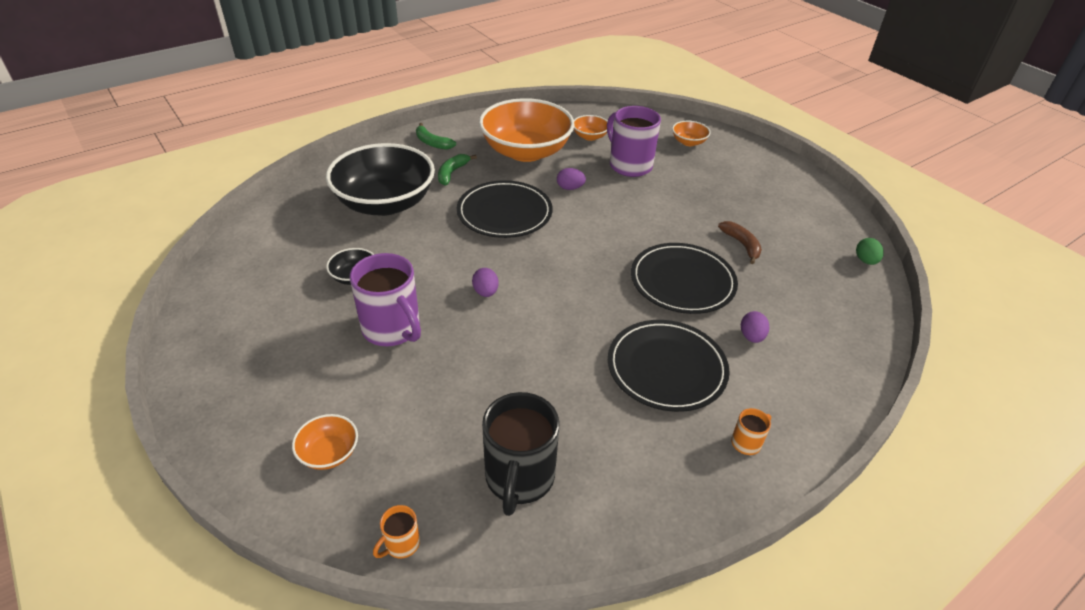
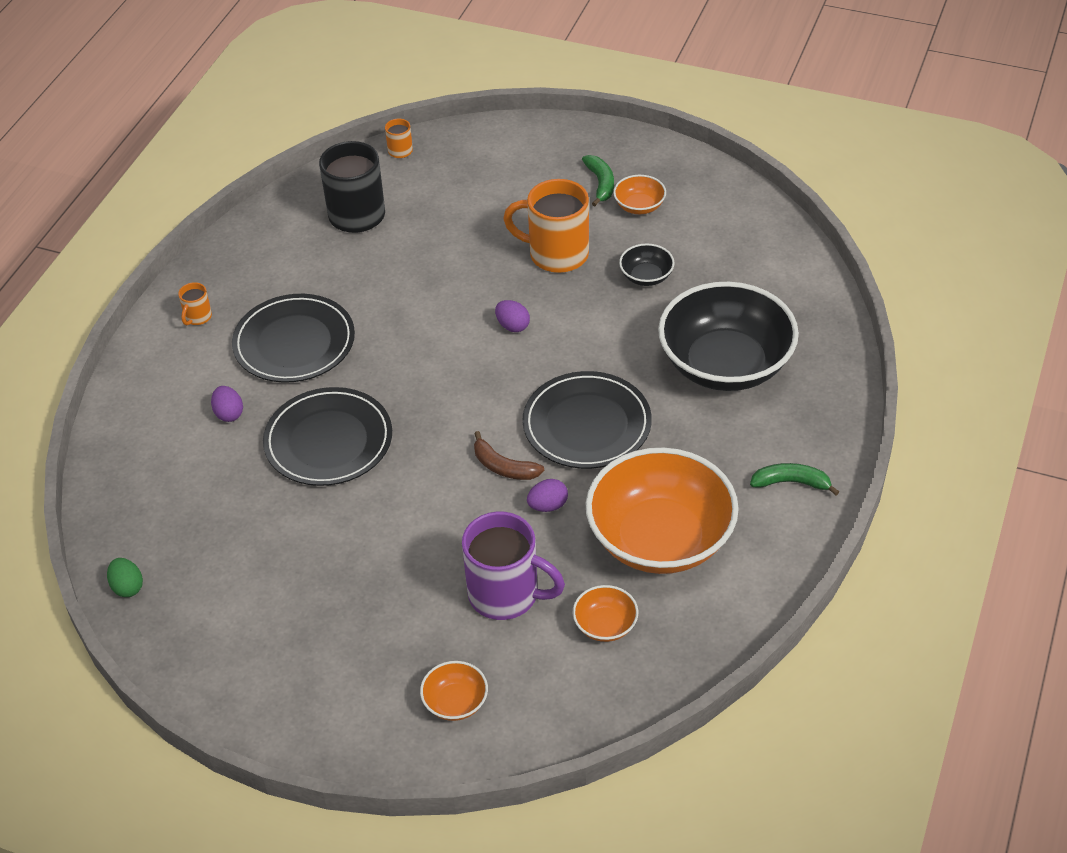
camera: 150 degrees right, 5 degrees up
(329, 453) = (500, 164): orange bowl -> orange bowl (639, 206)
(392, 329) = (556, 254): purple mug -> orange mug
(452, 173) = (708, 447): green banana -> green banana (600, 184)
(742, 245) = (286, 530): brown banana -> brown banana (503, 467)

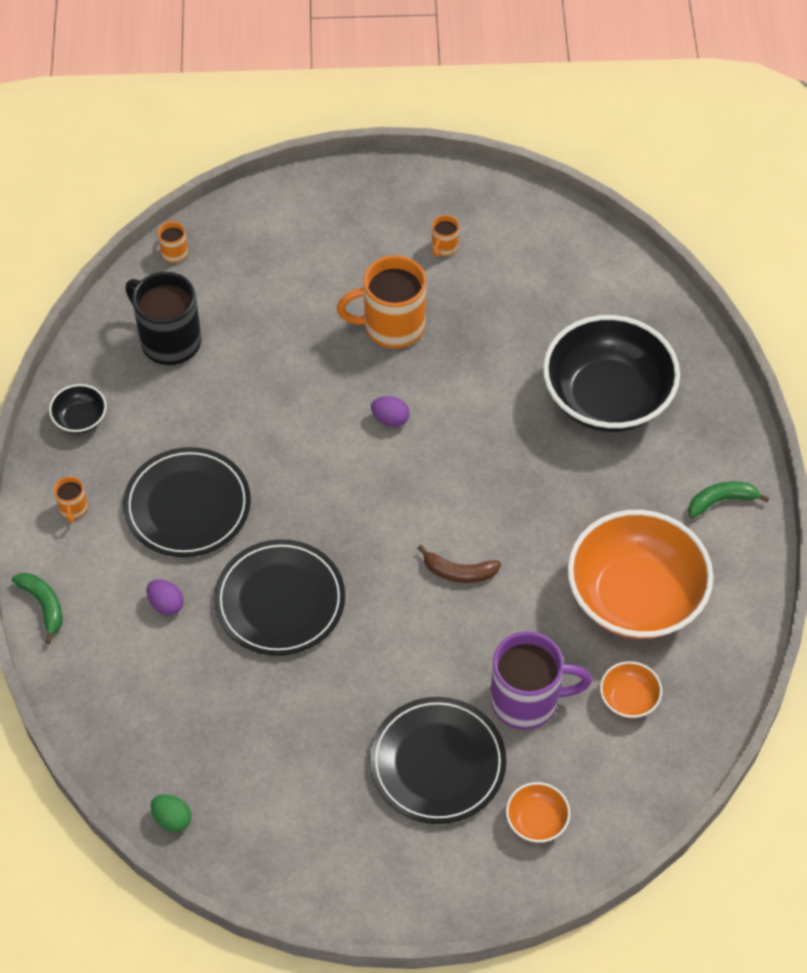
camera: 25 degrees left, 10 degrees up
(548, 506) = (519, 598): purple egg -> none
(587, 424) = (512, 502): black plate -> black plate (437, 763)
(600, 184) = (394, 233): green banana -> green banana (43, 605)
(639, 206) = (444, 247): orange bowl -> orange mug
(646, 276) = (489, 325): black bowl -> black bowl (80, 419)

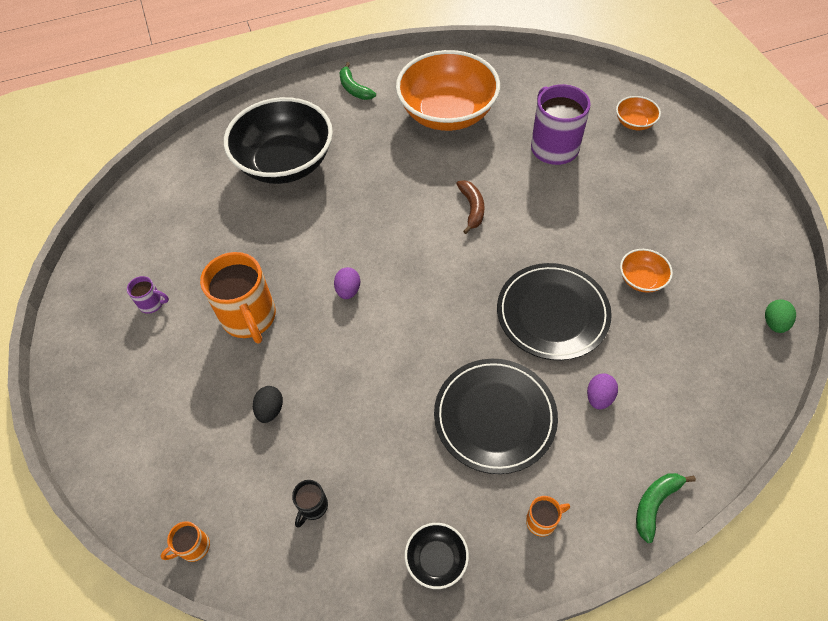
camera: 105 degrees left, 0 degrees up
(169, 340) = (312, 507): black mug -> black mug, size x0.45
(278, 326) = (270, 410): none -> black egg
(437, 763) = (627, 180): black plate -> none
(444, 247) = (152, 304): orange mug -> purple mug
(629, 698) = (524, 100): orange bowl -> orange bowl (641, 279)

